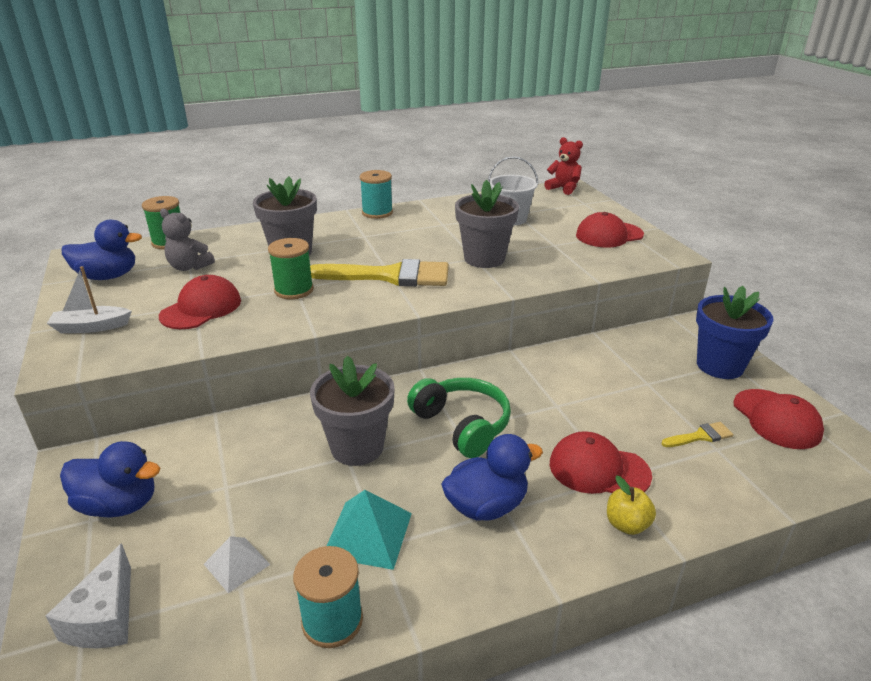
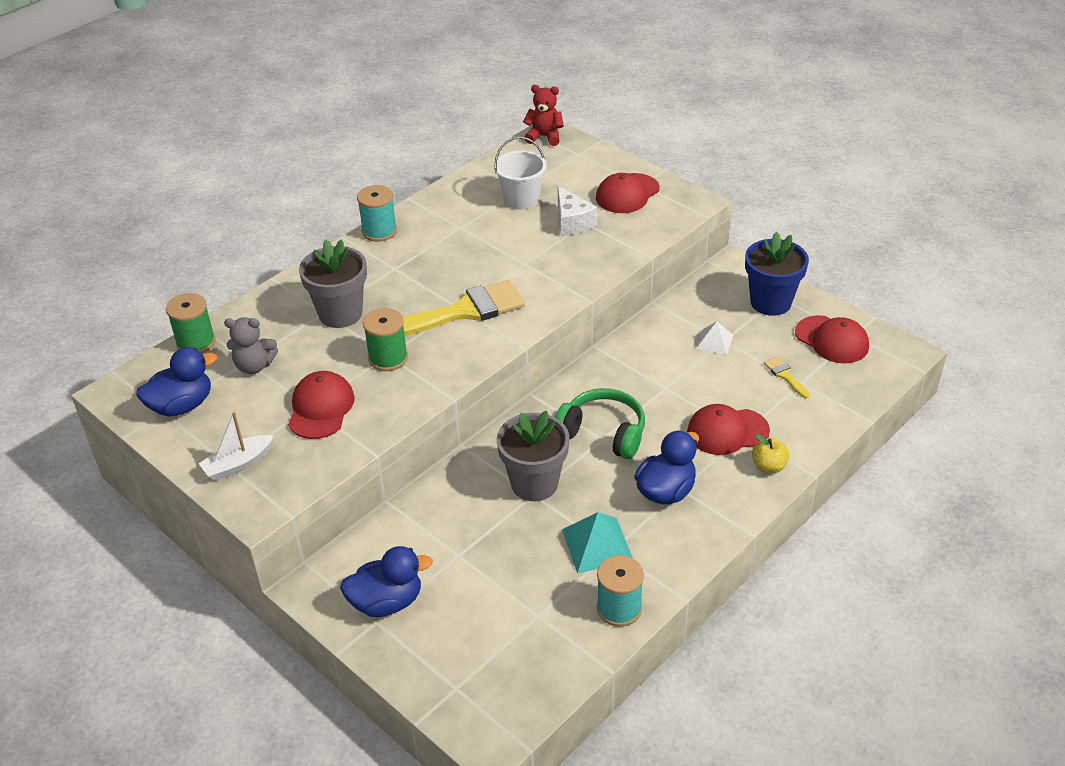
camera: 25 degrees left, 10 degrees up
(105, 617) = (462, 673): white cheese -> white cheese (572, 222)
(236, 564) = (521, 603): white pyramid -> white pyramid (714, 341)
(484, 258) = (534, 261): grey flower pot -> none
(700, 436) = (785, 375): yellow brush -> yellow brush turned 75 degrees counterclockwise

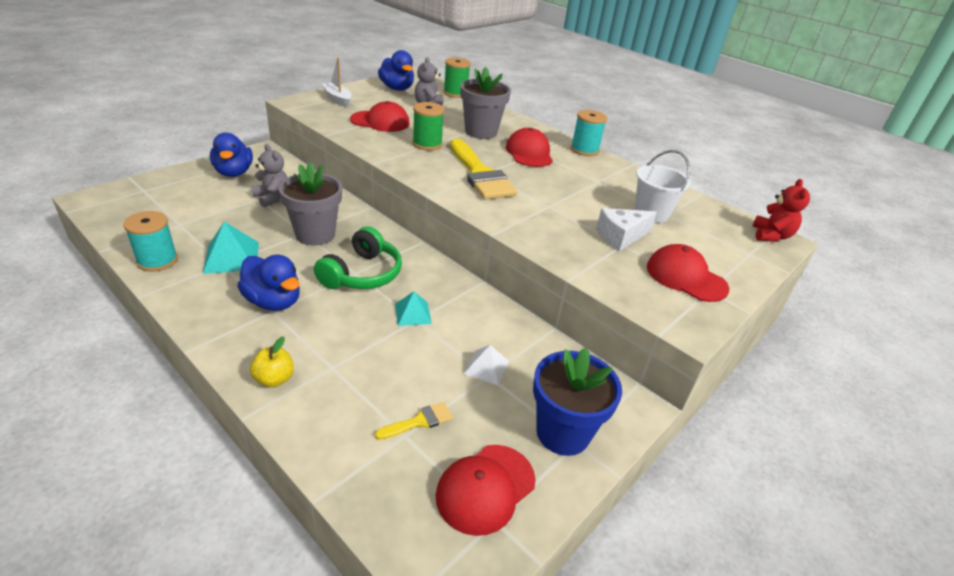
camera: 85 degrees right, 5 degrees down
(454, 542) = (272, 198): none -> grey teddy bear
(657, 390) = (413, 313): none -> turquoise pyramid
(727, 431) = (338, 355): red cap -> red cap (529, 153)

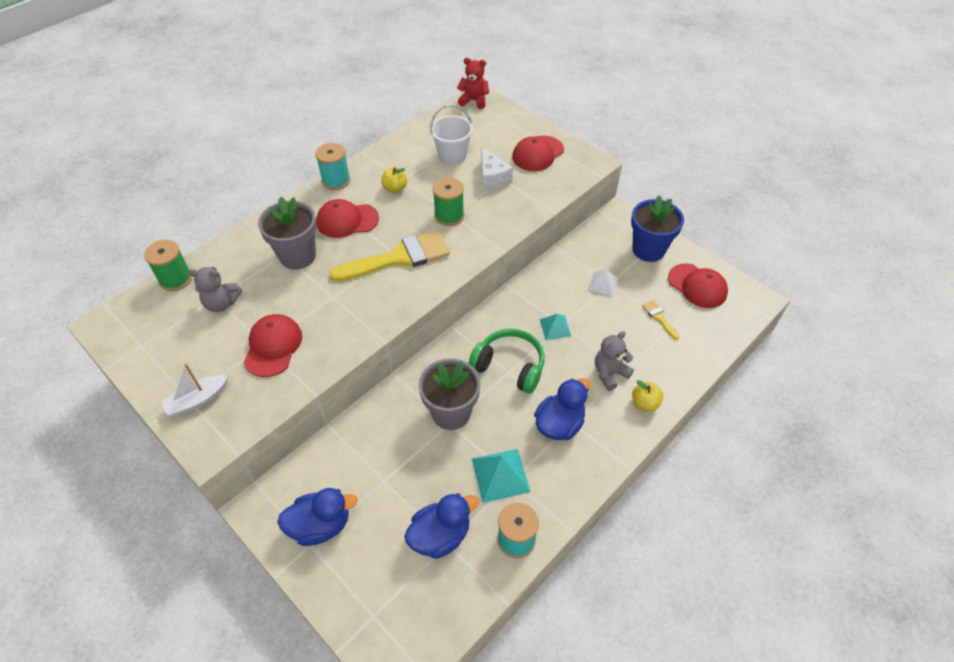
camera: 85 degrees left, 15 degrees up
(272, 198) = (381, 467): grey teddy bear -> grey teddy bear (609, 373)
(397, 88) = (157, 340): blue duck -> blue duck (440, 535)
(427, 144) = (333, 300): green spool -> green spool (449, 216)
(582, 177) = (395, 188): none -> yellow apple

